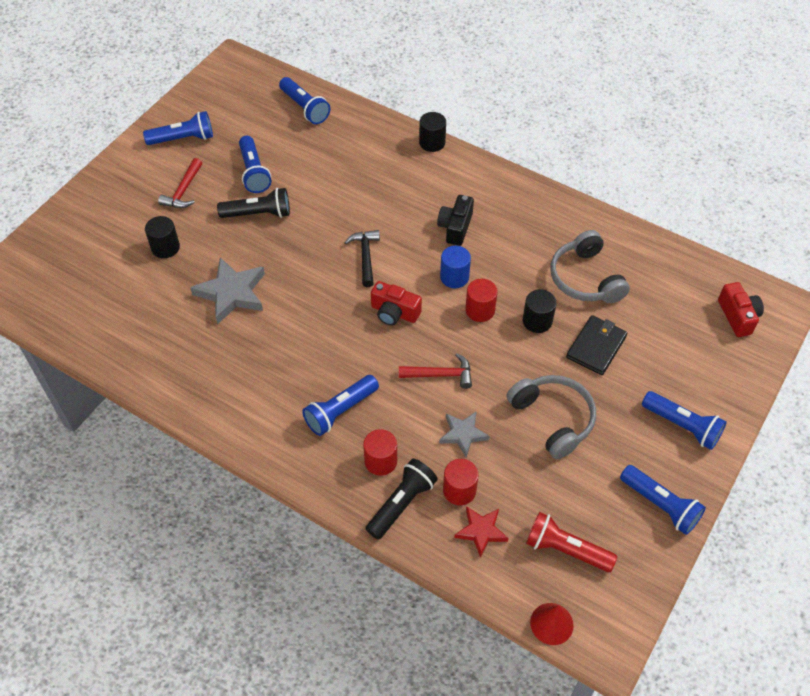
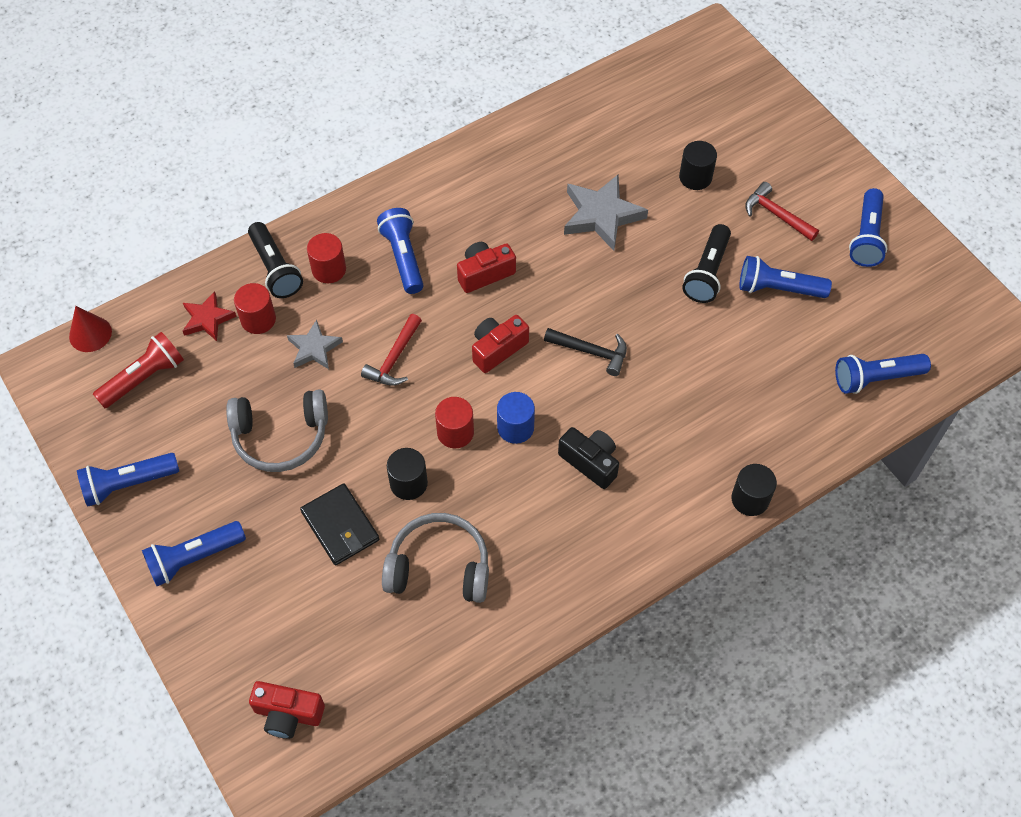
camera: 115 degrees right, 5 degrees up
(328, 348) = (484, 273): none -> red camera

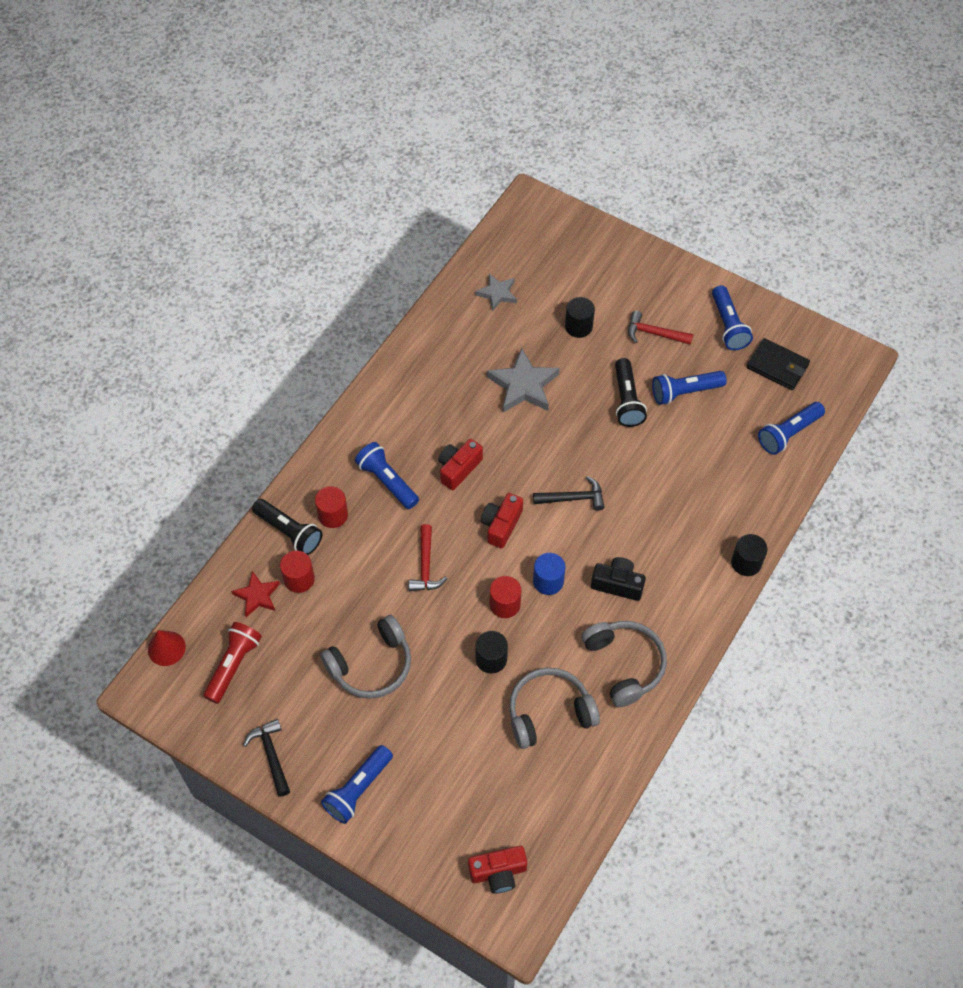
camera: 25 degrees left, 0 degrees up
(128, 484) = (271, 755): blue flashlight -> black hammer
(314, 348) = (358, 584): grey star -> grey star (497, 293)
(340, 526) = (457, 715): black wallet -> black wallet (777, 366)
(550, 551) = (624, 664): none -> grey headphones

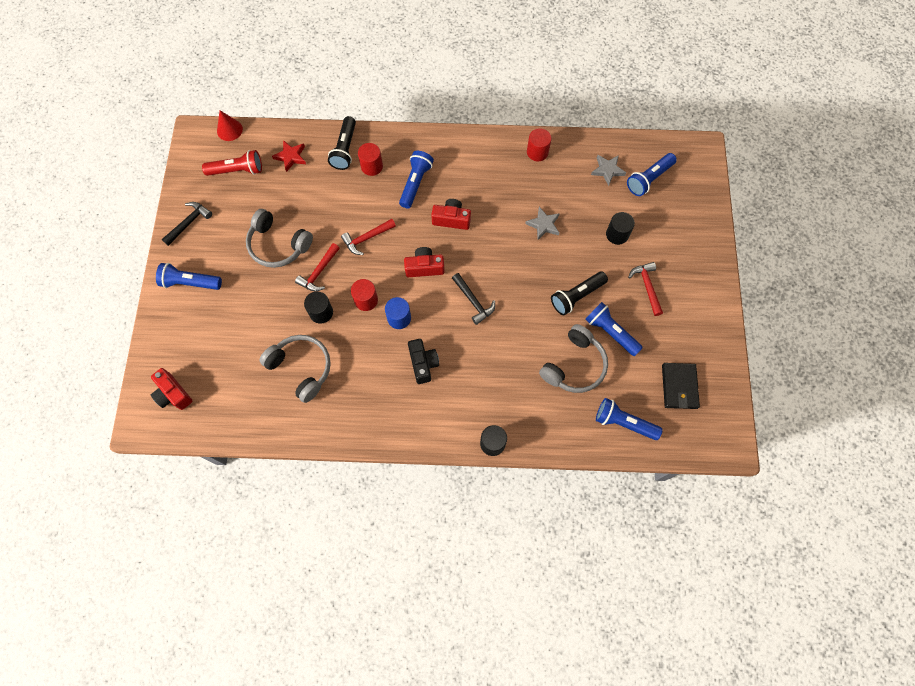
camera: 60 degrees right, 10 degrees up
(299, 579) = (315, 173): red cylinder -> red cylinder (537, 152)
(437, 637) = (319, 272): none -> red hammer
(523, 385) = (543, 224): grey star -> grey star, size x0.61
(624, 664) = (363, 398): grey headphones -> grey headphones (574, 365)
(728, 325) = (691, 334): blue flashlight -> blue flashlight (649, 179)

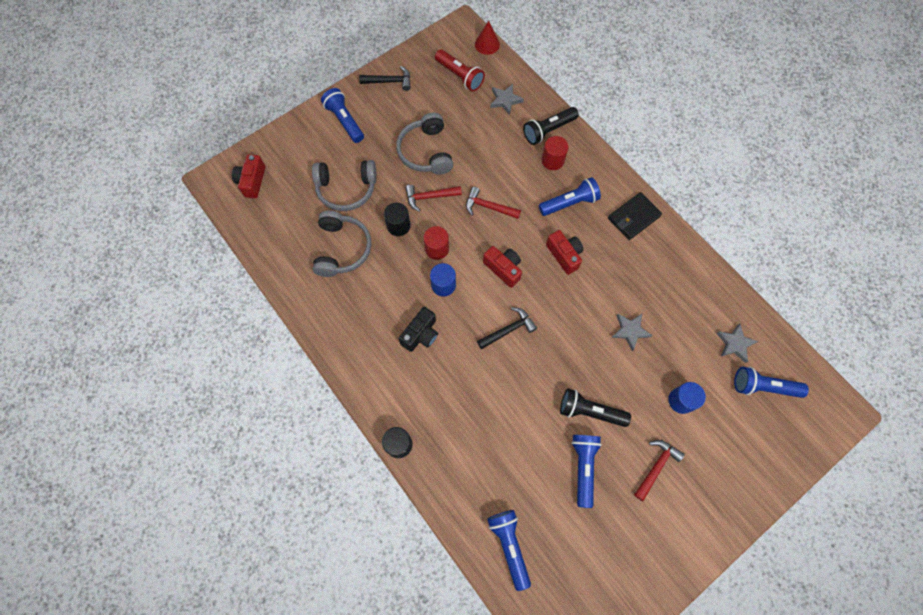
camera: 50 degrees right, 0 degrees up
(291, 157) = (505, 100): red star -> grey star
(473, 301) = (508, 330): black hammer -> black hammer turned 135 degrees counterclockwise
(537, 152) = (692, 272): red cylinder -> none
(574, 365) = (524, 459): grey headphones -> grey headphones (346, 189)
(617, 234) = (681, 400): black cylinder -> blue cylinder
(679, 387) = (586, 572): black wallet -> black wallet (633, 217)

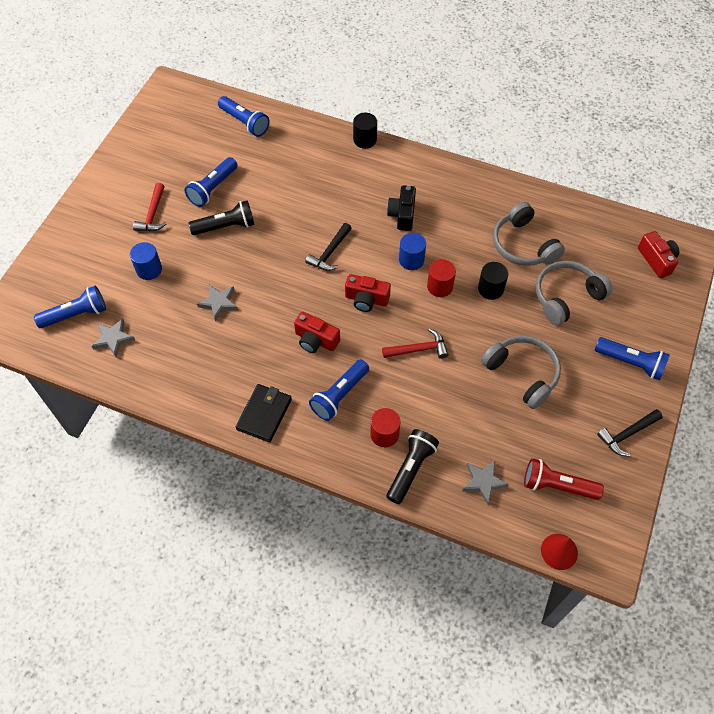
camera: 150 degrees right, 10 degrees down
(430, 197) = (482, 330): red hammer -> none
(583, 467) = (213, 188): blue flashlight -> blue flashlight turned 60 degrees clockwise

